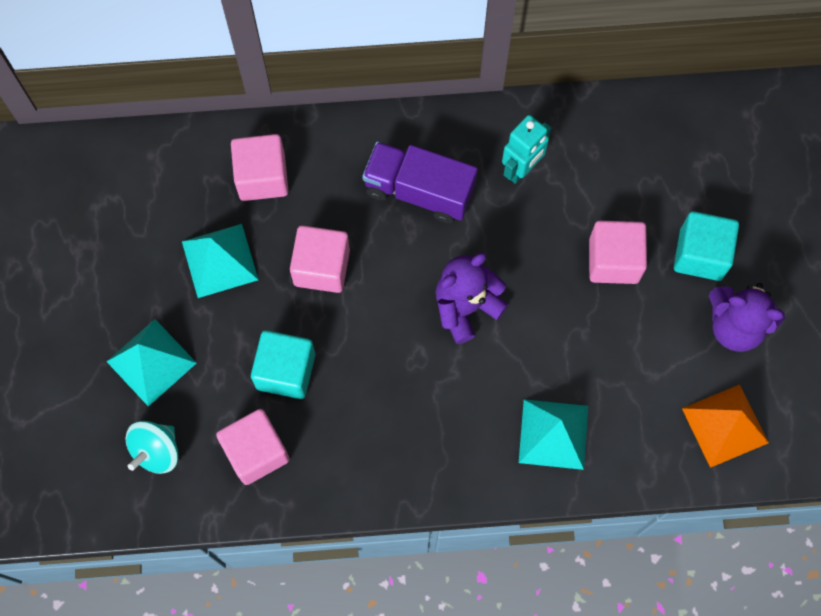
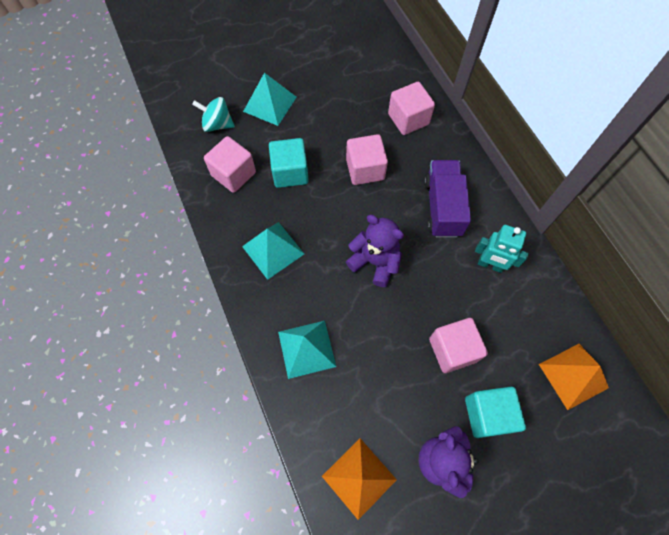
camera: 70 degrees right, 5 degrees down
(219, 260) = (345, 116): turquoise pyramid -> turquoise pyramid (273, 250)
(688, 141) = (573, 376): none -> orange pyramid

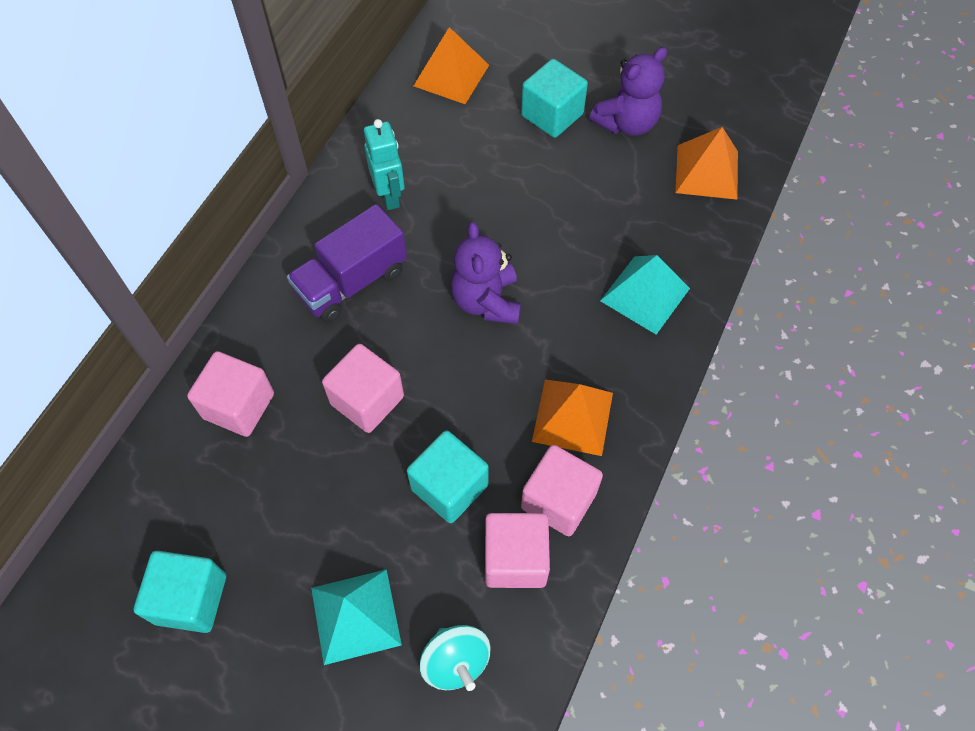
camera: 130 degrees left, 5 degrees down
(273, 250) = (573, 417): turquoise pyramid -> orange pyramid
(331, 58) = (191, 599): none -> turquoise cube
(452, 350) = (517, 174): pink cube -> pink cube (559, 500)

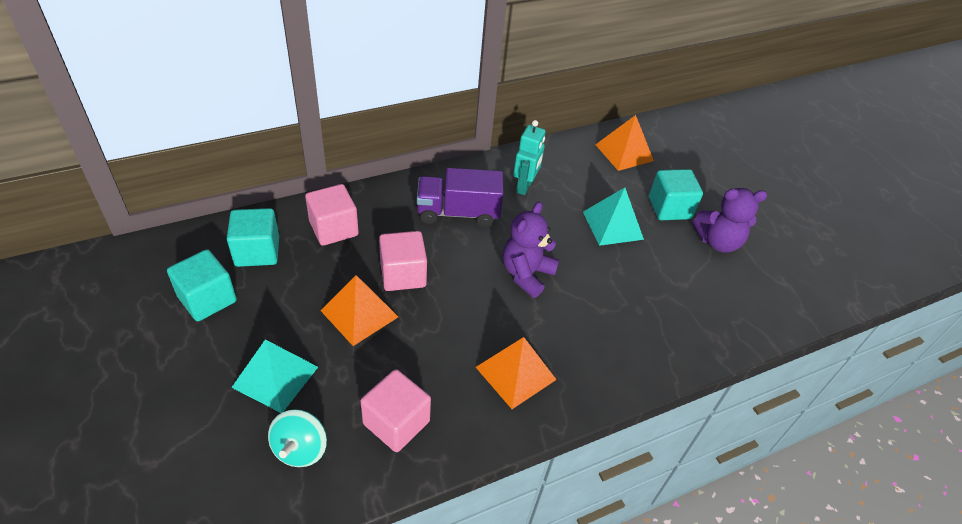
camera: 35 degrees right, 15 degrees down
(449, 487) = (400, 353): turquoise cube -> turquoise cube (257, 251)
(559, 500) = (457, 412): pink cube -> none
(644, 294) = (635, 341): turquoise pyramid -> turquoise pyramid (612, 225)
(707, 172) = (751, 302): orange pyramid -> orange pyramid (359, 313)

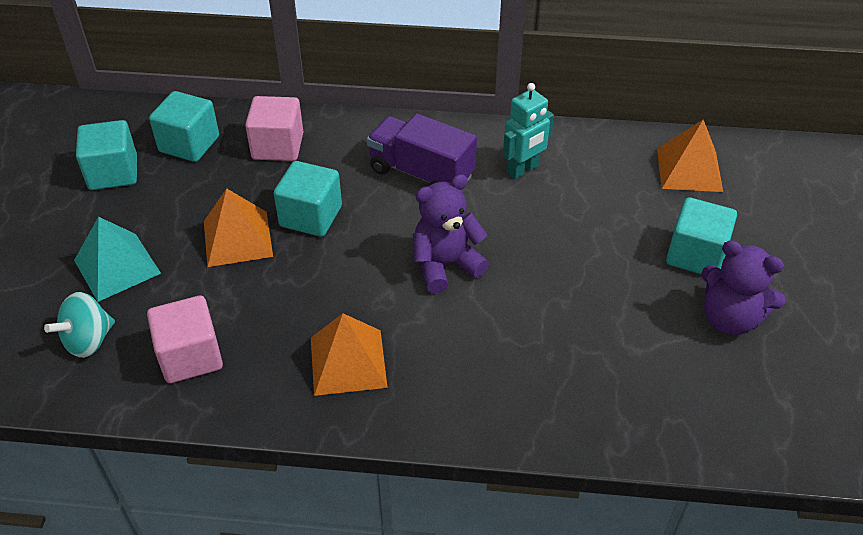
camera: 35 degrees right, 0 degrees up
(403, 274) = (311, 216): pink cube -> turquoise cube
(612, 225) = (599, 249): turquoise pyramid -> none

